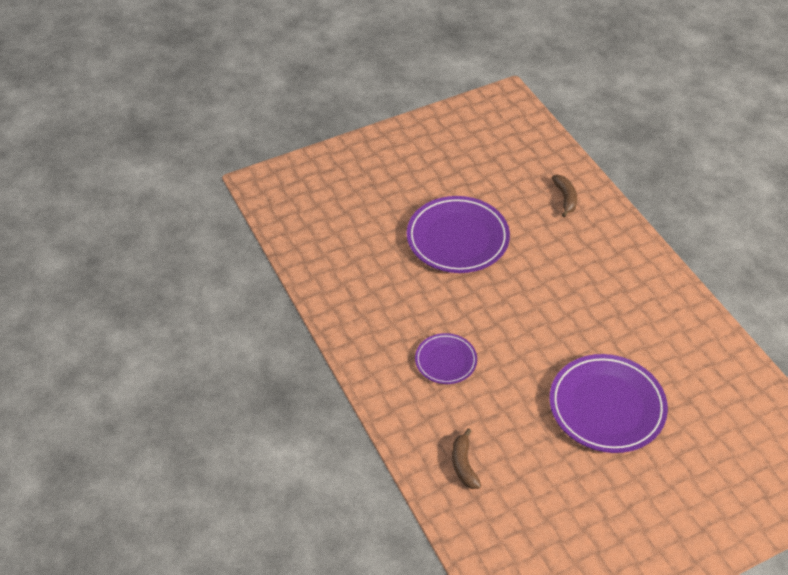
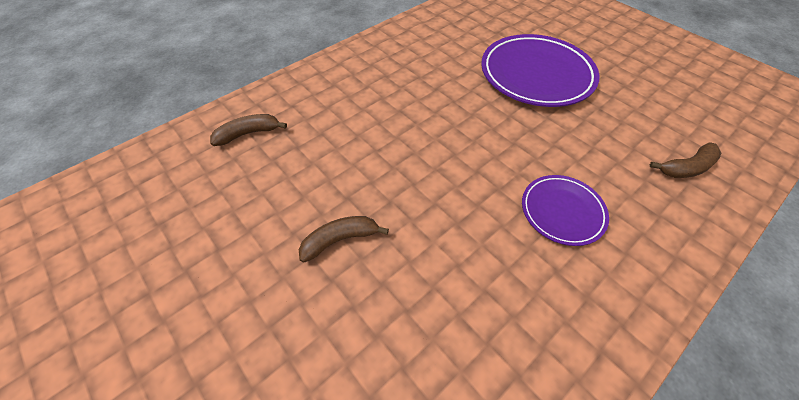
camera: 105 degrees left, 5 degrees up
(457, 238) = (340, 240): purple plate -> brown banana

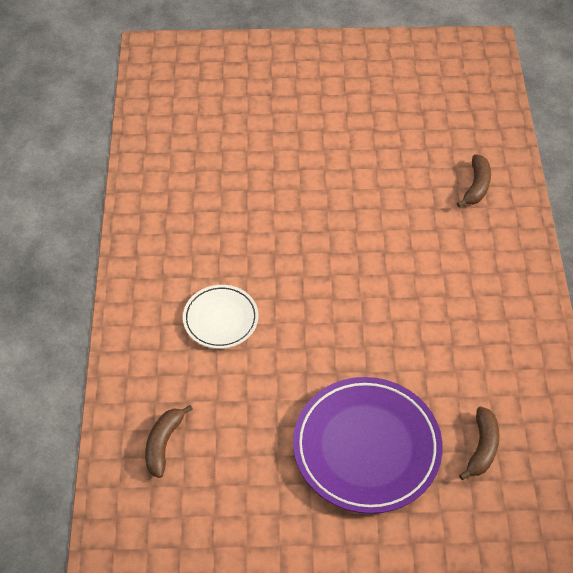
camera: 130 degrees right, 0 degrees up
(340, 240) = (323, 187): brown banana -> brown banana (482, 447)
(562, 211) = (220, 319): purple plate -> white plate

